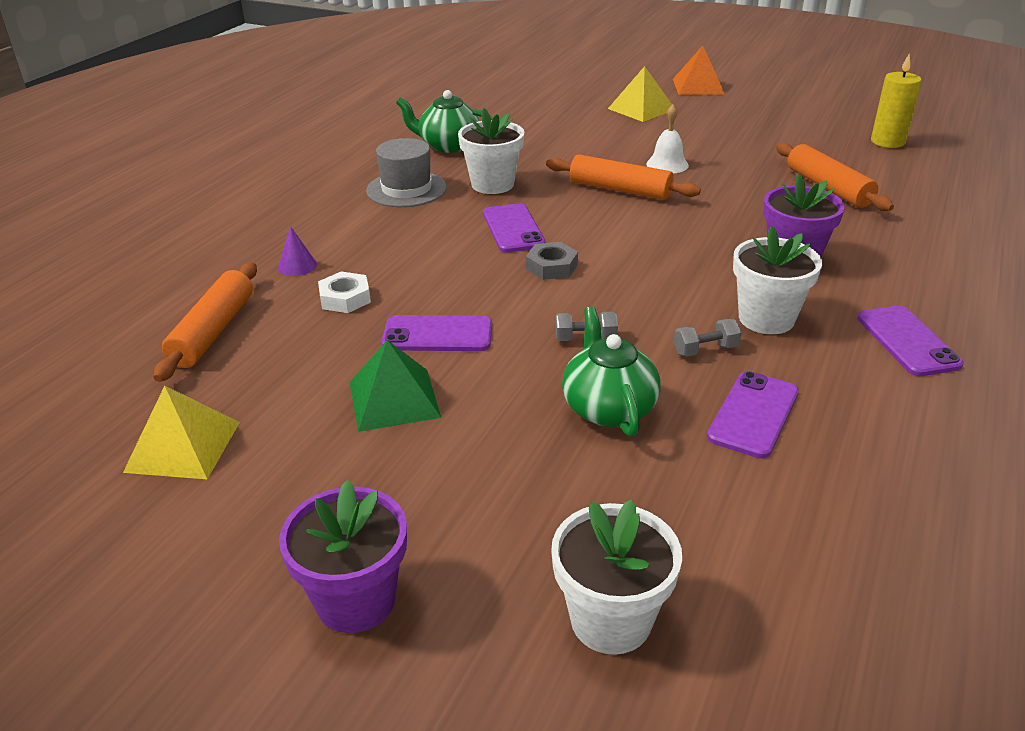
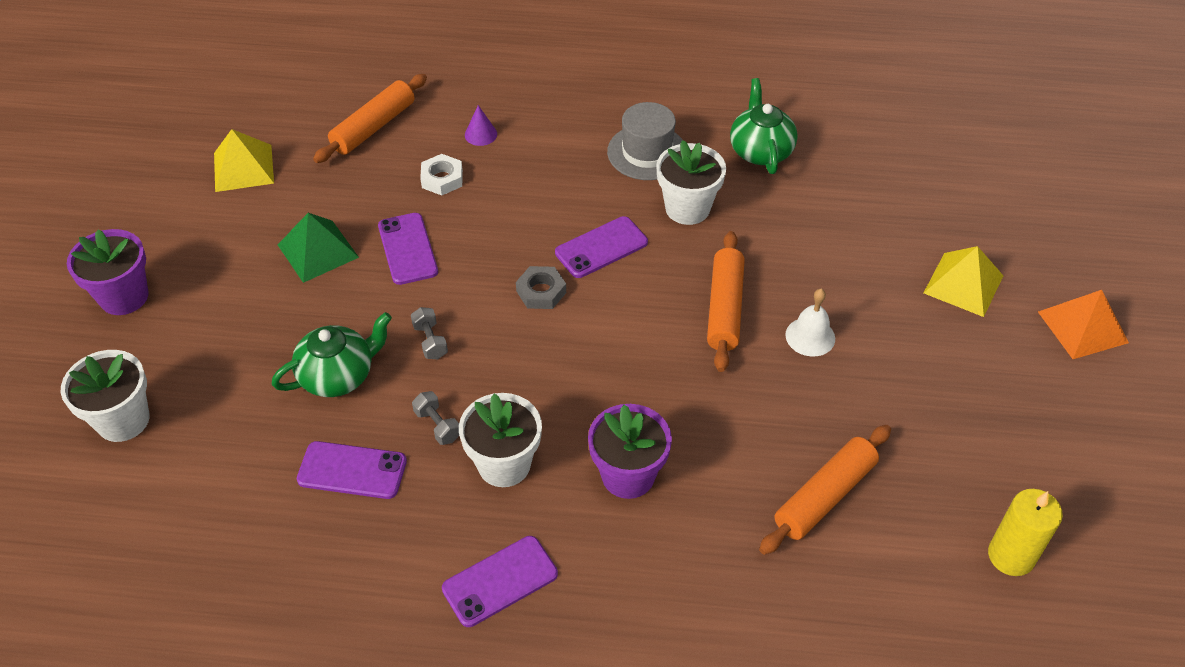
camera: 70 degrees right, 15 degrees up
(213, 331) = (374, 127): orange rolling pin -> orange rolling pin turned 45 degrees counterclockwise

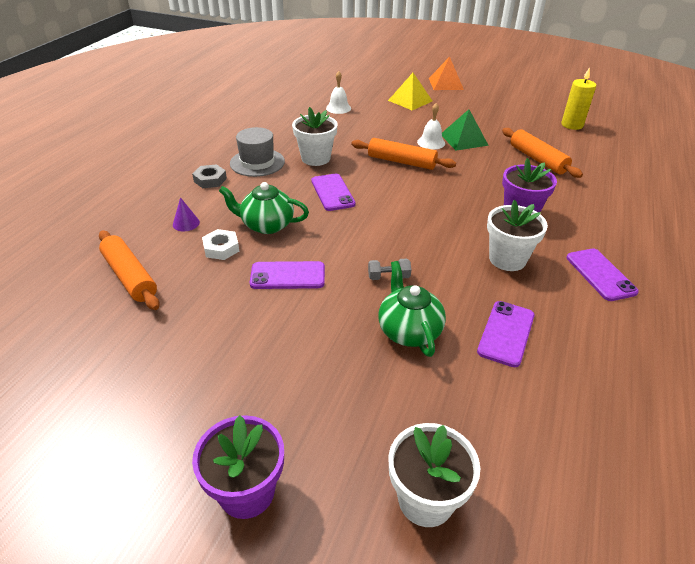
camera: 75 degrees left, 10 degrees down
(243, 168) = (114, 370): yellow pyramid -> none
(318, 251) = (261, 327): green pyramid -> green pyramid (464, 139)
(437, 425) = (469, 284): grey dumbbell -> none
(541, 292) = (361, 221): grey nut -> grey nut (210, 180)
(760, 151) = (283, 129): green teapot -> green teapot (266, 225)
(871, 196) = (338, 108): none -> white bell

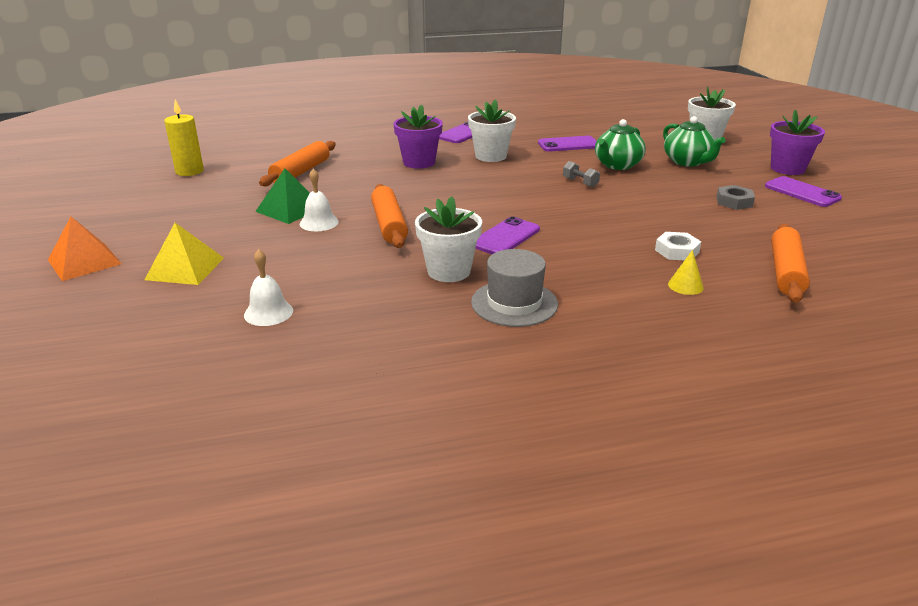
camera: 125 degrees left, 10 degrees down
(186, 223) = (685, 286): purple cone -> yellow cone
(210, 180) = (599, 314): grey nut -> grey nut (734, 202)
(266, 225) = (610, 246): green teapot -> green teapot (687, 162)
(287, 276) = (648, 213): purple phone -> purple phone (802, 192)

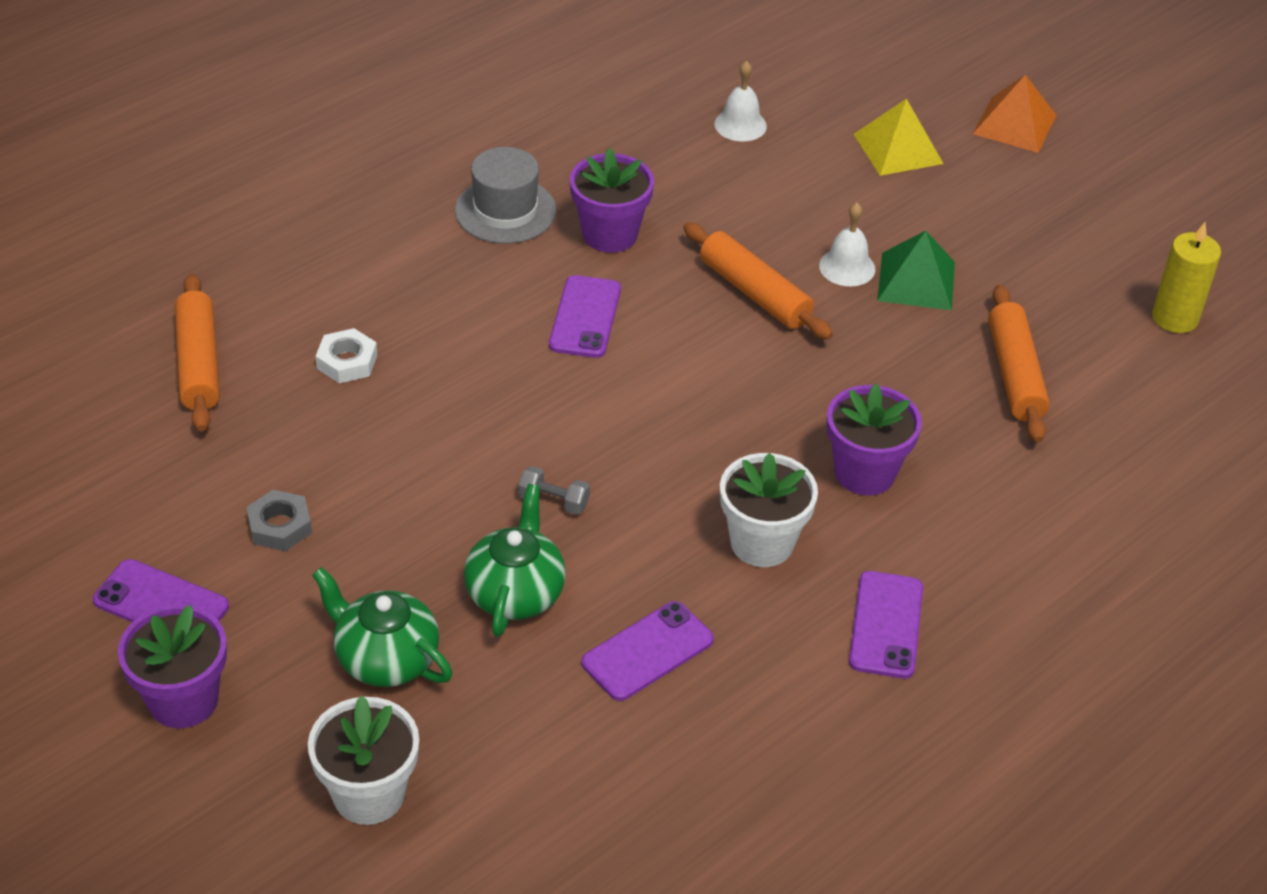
camera: 150 degrees right, 15 degrees up
(449, 271) = (610, 234): white flower pot -> purple flower pot
(685, 286) = (323, 297): yellow cone -> none

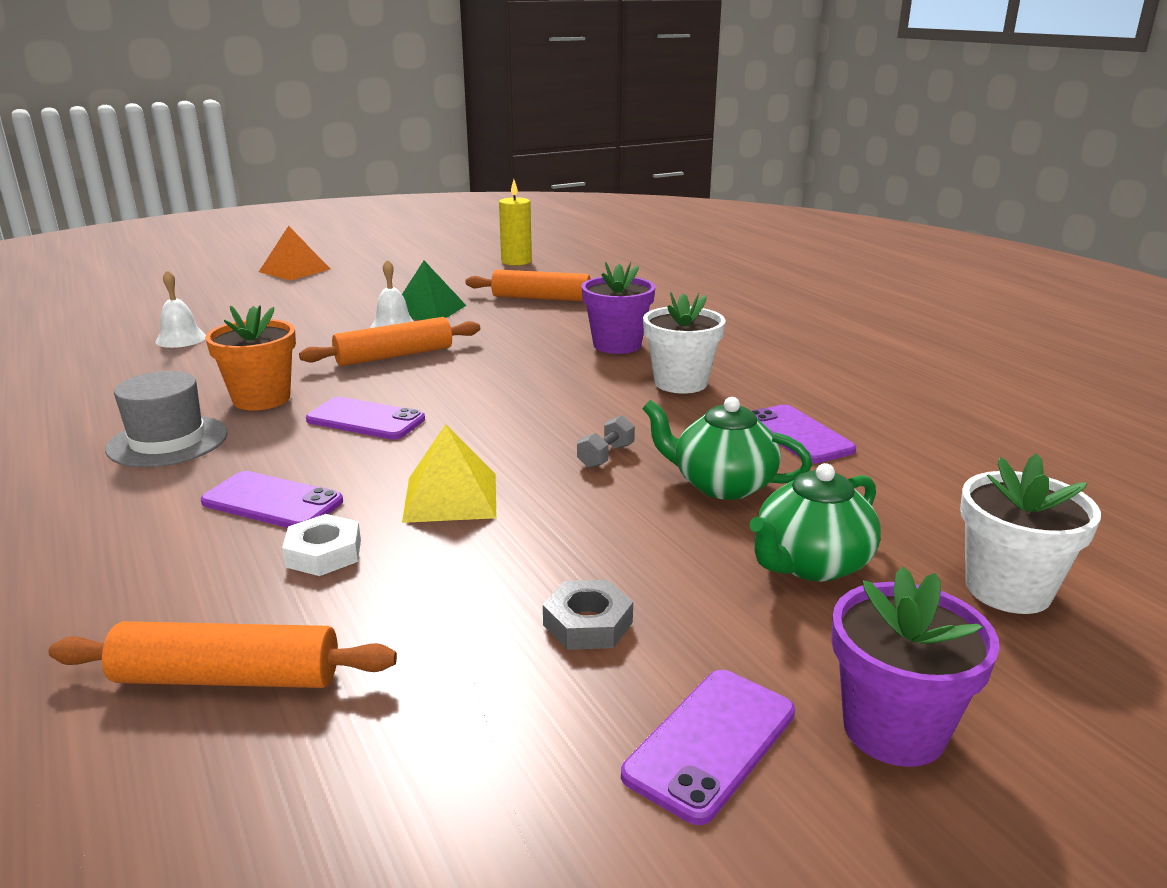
camera: 75 degrees left, 20 degrees down
(610, 234) = (261, 399): purple flower pot -> orange flower pot
(886, 625) = (770, 356): purple phone -> purple phone (272, 502)
(898, 148) = (279, 299): yellow pyramid -> yellow pyramid (450, 497)

